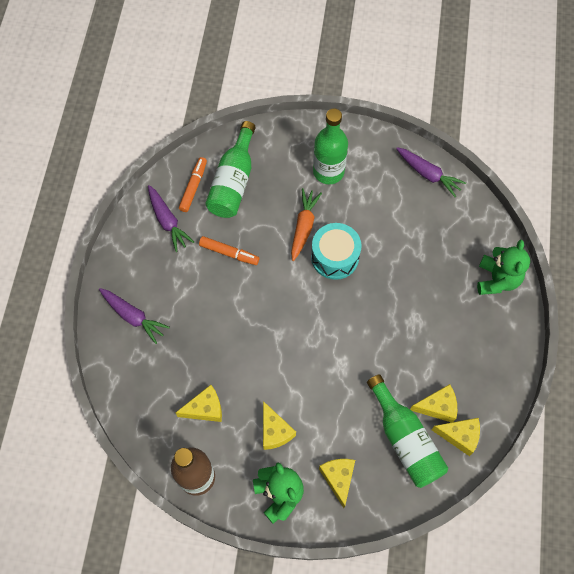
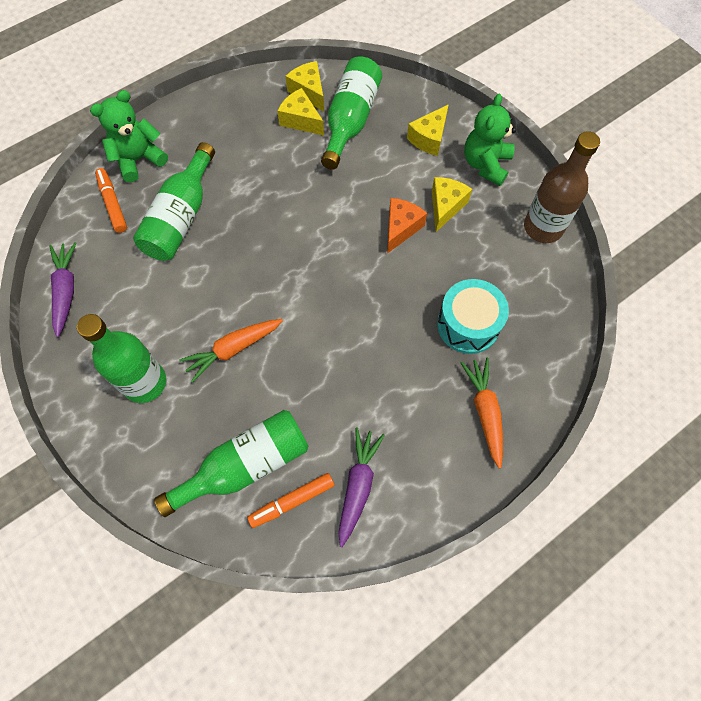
camera: 135 degrees left, 0 degrees up
(133, 316) = (485, 412): purple carrot -> orange carrot
(205, 408) = (488, 271): yellow cheese -> none
(229, 253) = (330, 390): orange marker -> orange marker (113, 204)
(287, 387) = (401, 228): none -> orange cheese
(335, 257) = (240, 295): turquoise drum -> turquoise drum (468, 324)
(424, 269) = (181, 217): none -> green bottle

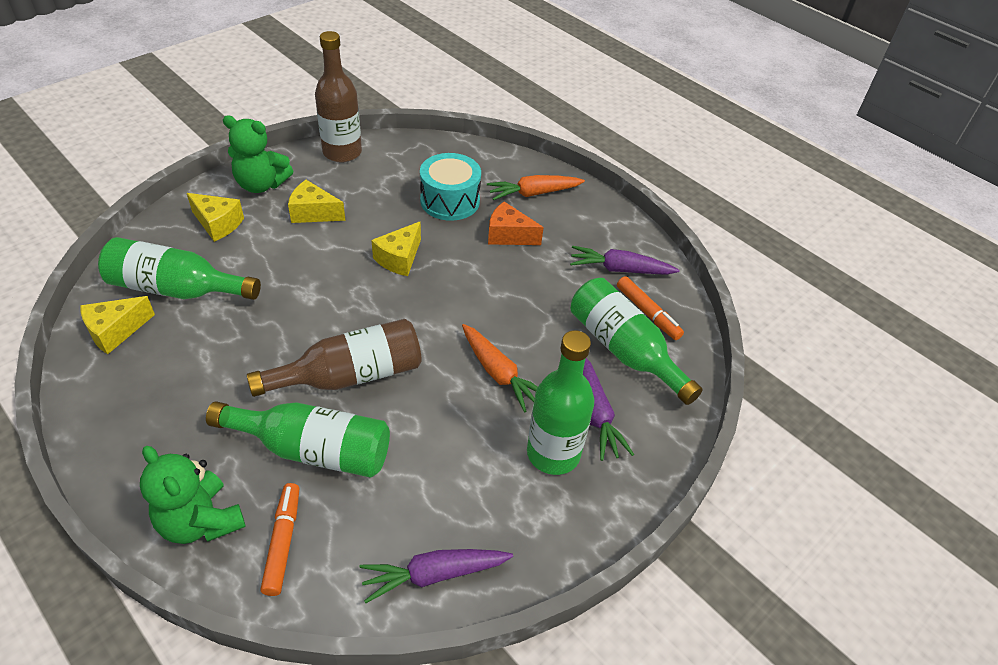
camera: 100 degrees left, 20 degrees down
(113, 204) = (283, 542): orange marker -> orange marker turned 120 degrees clockwise
(177, 424) = (596, 414): none -> purple carrot
(246, 239) = (350, 376): none -> brown bottle
(300, 120) = (164, 336): yellow cheese -> yellow cheese (399, 258)
(401, 228) = (339, 245): orange cheese -> orange cheese (508, 235)

